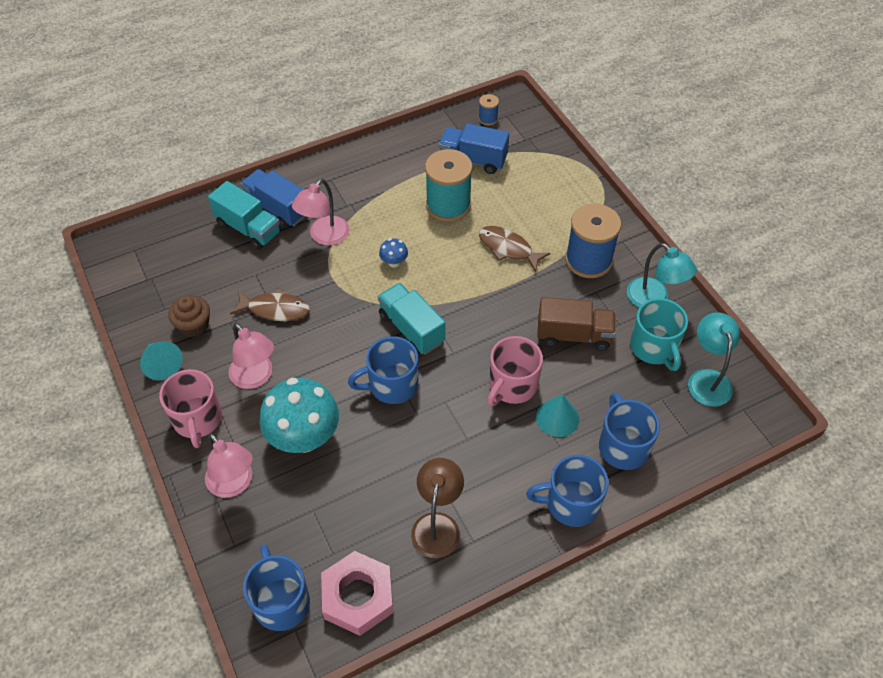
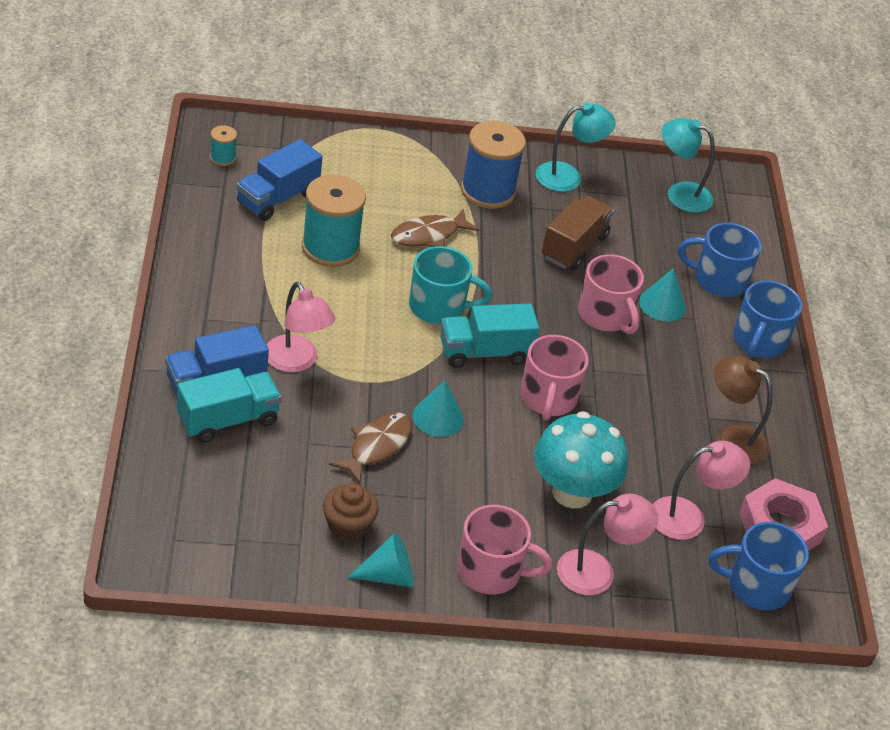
camera: 70 degrees left, 10 degrees down
(256, 377) = (465, 500): pink lamp -> pink lamp (688, 517)
(326, 330) = (438, 417): none -> turquoise cone
(392, 385) = (548, 398): blue mug -> pink mug
(394, 262) = (381, 324): blue mushroom -> none
(488, 119) = (222, 158): blue spool -> turquoise spool
(654, 348) = (624, 206): turquoise mug -> turquoise mug (439, 307)

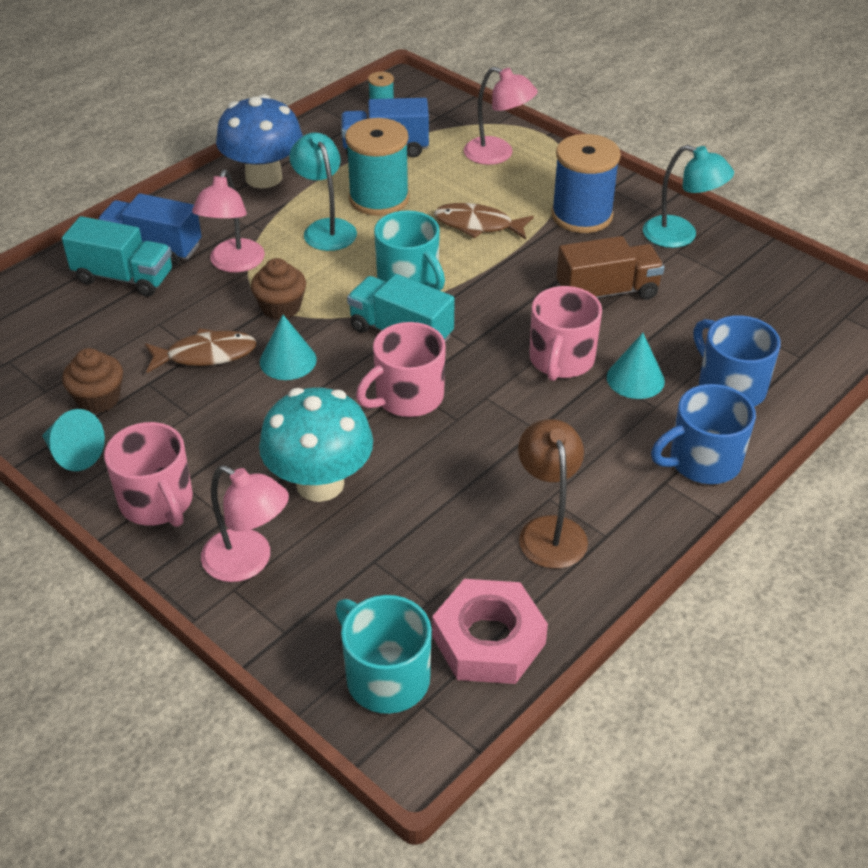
camera: 50 degrees right, 0 degrees up
(216, 273) = (263, 177): none -> blue mushroom
(379, 378) = (281, 307): none -> brown cupcake
(680, 194) = (787, 297): turquoise lamp -> turquoise lamp (326, 228)
(688, 517) = (403, 572): pink lamp -> pink lamp (497, 155)
(756, 586) = (386, 677): blue mug -> turquoise mug

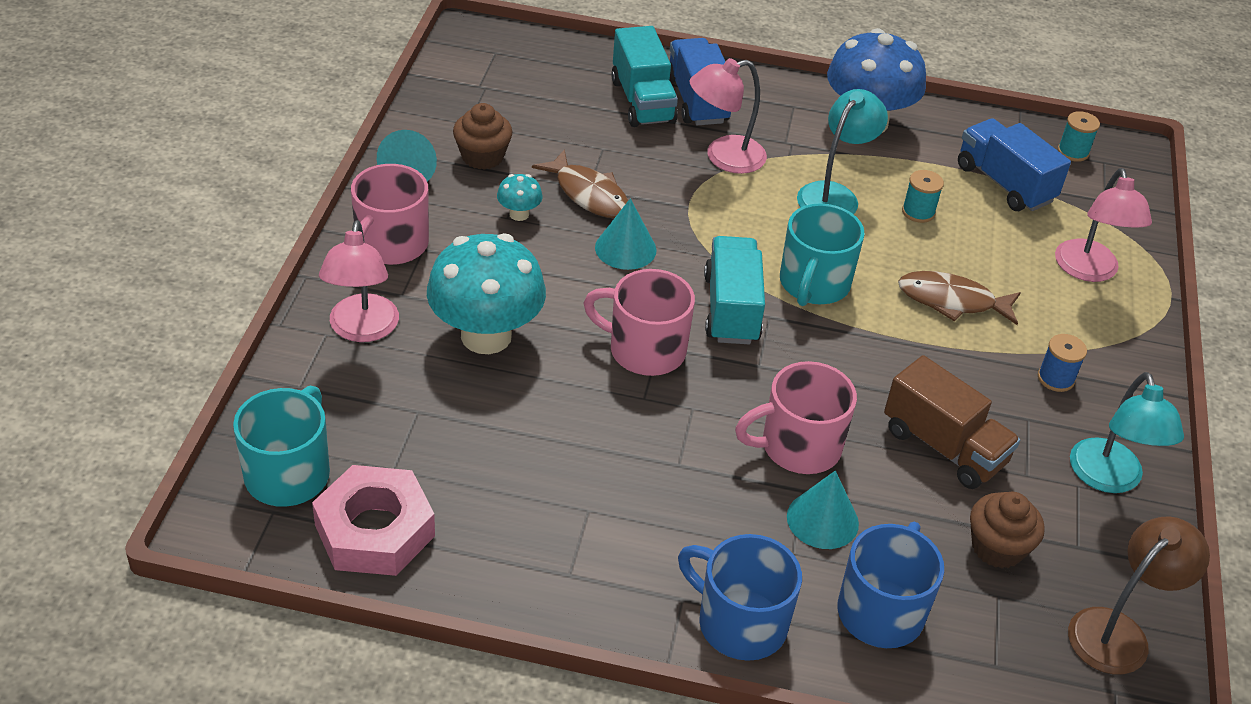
camera: 55 degrees right, 0 degrees up
(192, 405) = (519, 214): none -> turquoise mushroom
(281, 307) = (692, 213): brown cupcake -> brown cupcake (997, 547)
(379, 198) = (918, 212): turquoise spool -> turquoise spool, size x0.46
(477, 225) = (952, 301): brown fish -> brown fish turned 60 degrees counterclockwise
(549, 530) = (544, 526): brown lamp -> brown lamp (1118, 631)
(581, 215) = (1055, 378): blue spool -> blue spool, size x0.46

